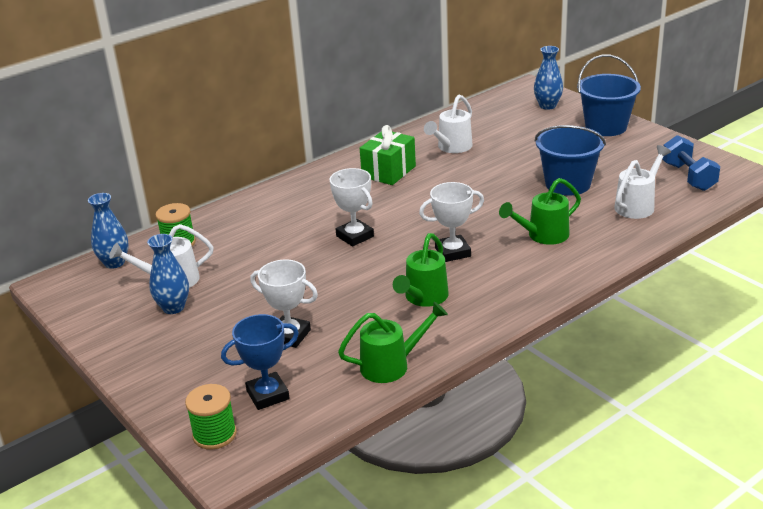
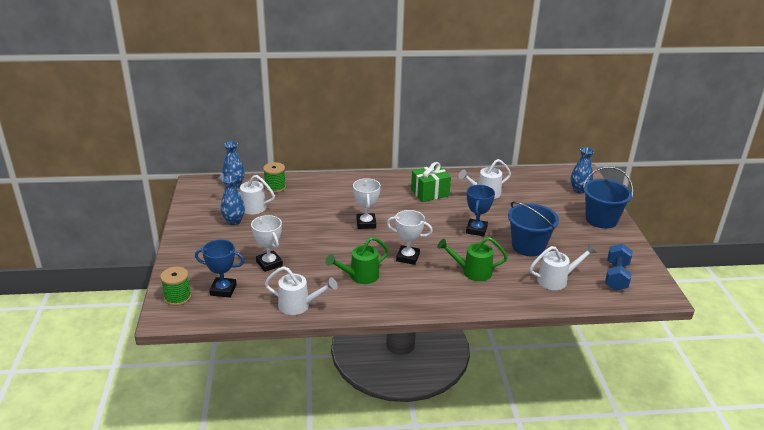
camera: 30 degrees right, 0 degrees up
(391, 365) = (299, 305): green watering can -> white watering can
(492, 190) = (476, 230): none -> blue trophy

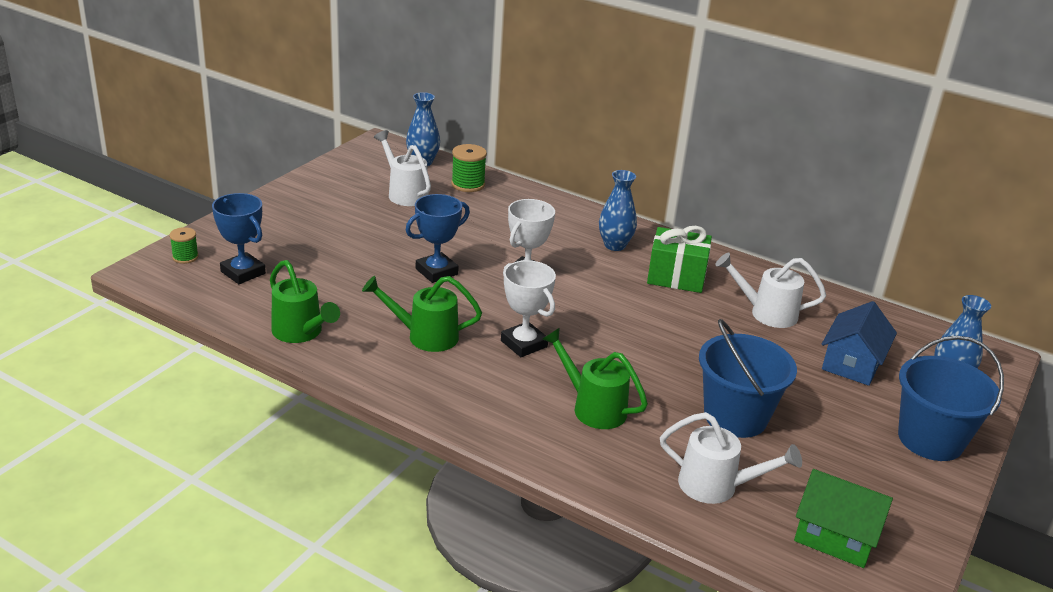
camera: 35 degrees right, 0 degrees up
(178, 297) = (185, 257): green spool -> green spool, size x0.64
(234, 221) = (362, 203): blue vase -> blue vase (614, 245)
(269, 263) = (336, 268): white trophy -> none
(299, 305) = (301, 332): white watering can -> green watering can
(476, 230) = (680, 356): blue trophy -> blue trophy (436, 271)
(540, 200) = (852, 363): none -> blue house
(616, 276) = (835, 536): blue dumbbell -> green house

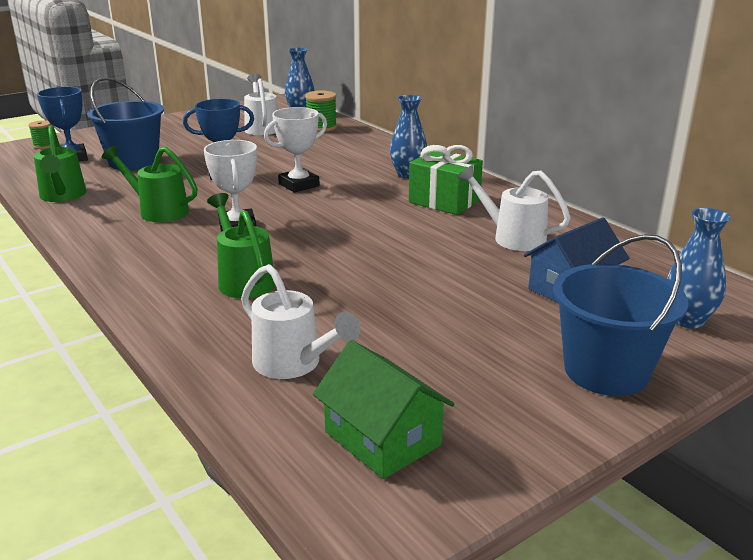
camera: 25 degrees right, 5 degrees down
(735, 417) = (384, 311): blue bucket -> blue bucket (133, 162)

